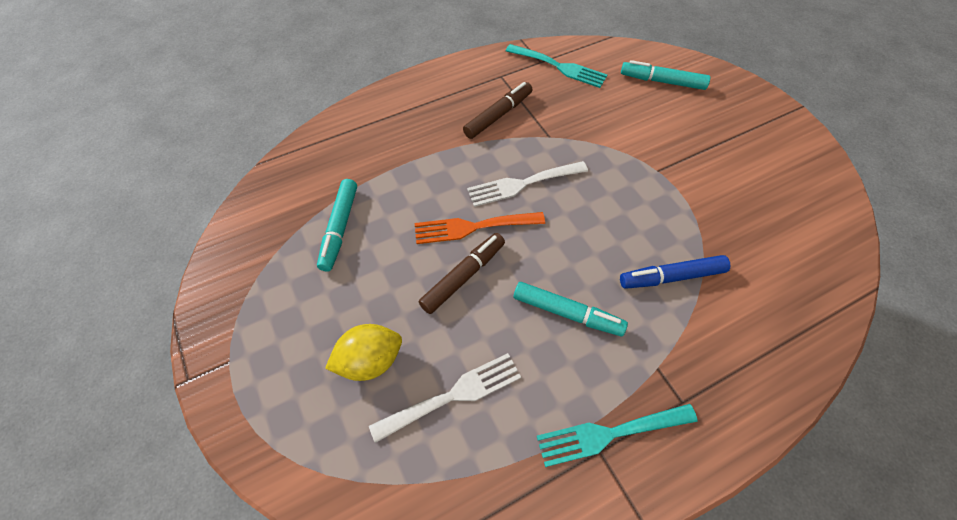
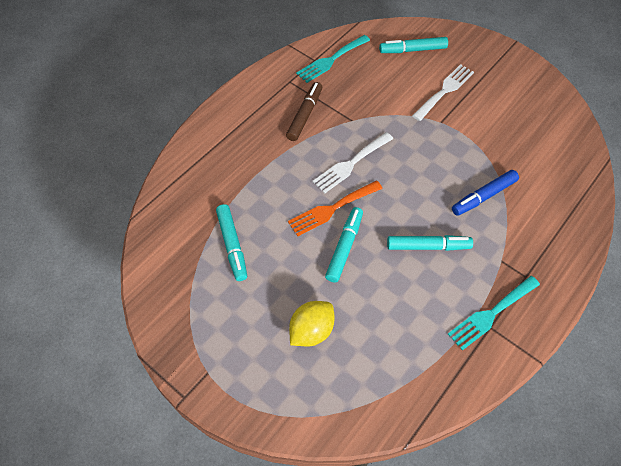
camera: 25 degrees left, 0 degrees up
(453, 395) = (381, 330): white fork -> white fork (444, 90)
(463, 276) = (344, 247): brown marker -> turquoise marker
(559, 67) = (331, 60): turquoise fork -> turquoise fork turned 135 degrees clockwise

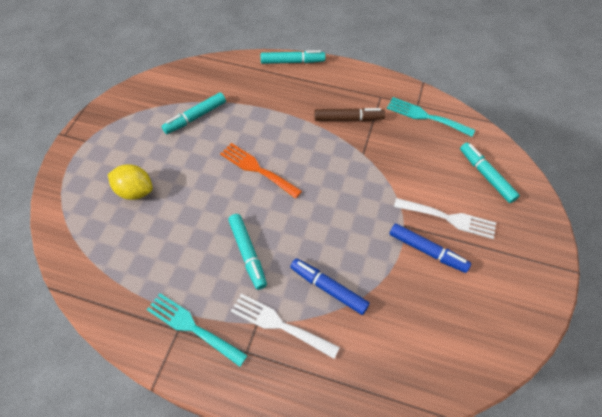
camera: 70 degrees right, 0 degrees up
(344, 247) = (221, 189): turquoise marker -> turquoise marker (292, 62)
(351, 164) = (312, 168): white fork -> white fork (279, 324)
(470, 117) = (427, 251): none -> blue marker

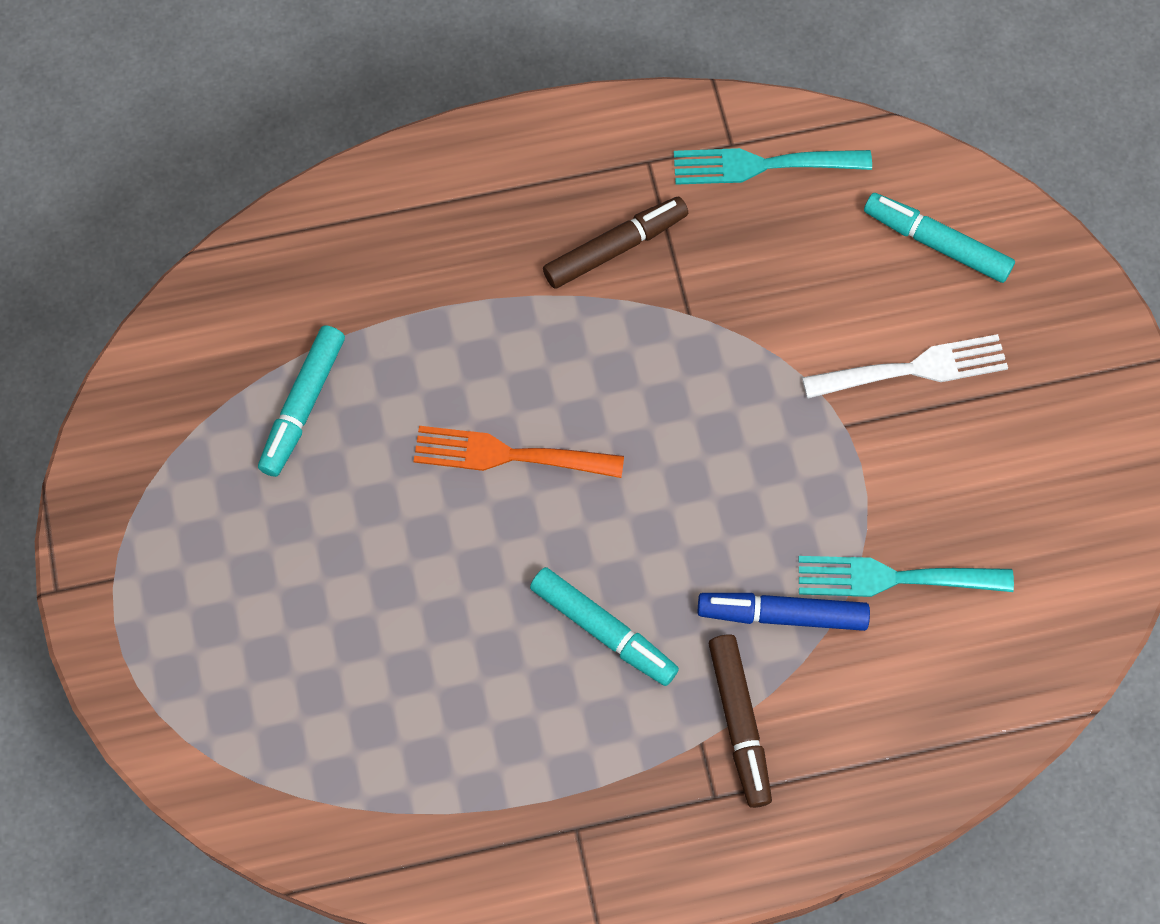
camera: 30 degrees left, 10 degrees up
(135, 191) = (304, 628): yellow lemon -> none
(192, 327) = (597, 811): turquoise fork -> turquoise fork (893, 578)
(279, 324) = (739, 723): white fork -> brown marker
(292, 62) = (414, 164): turquoise marker -> none
(427, 251) = (909, 453): blue marker -> none

